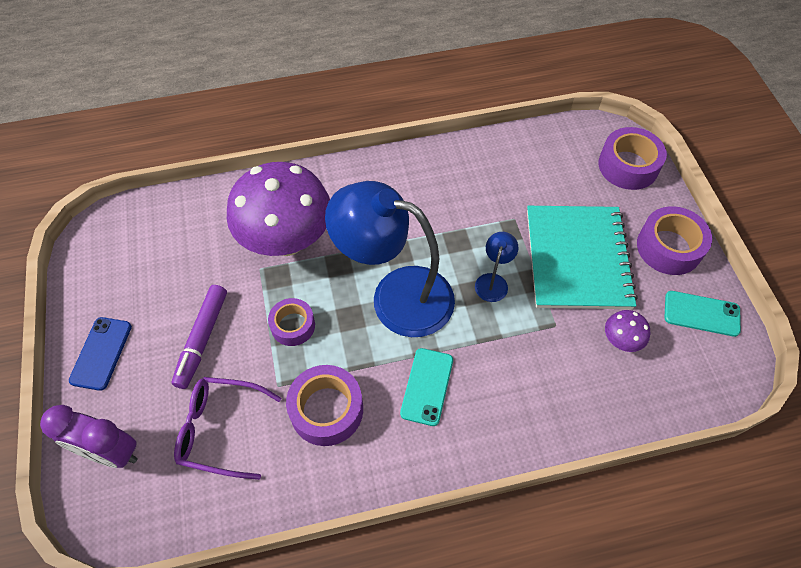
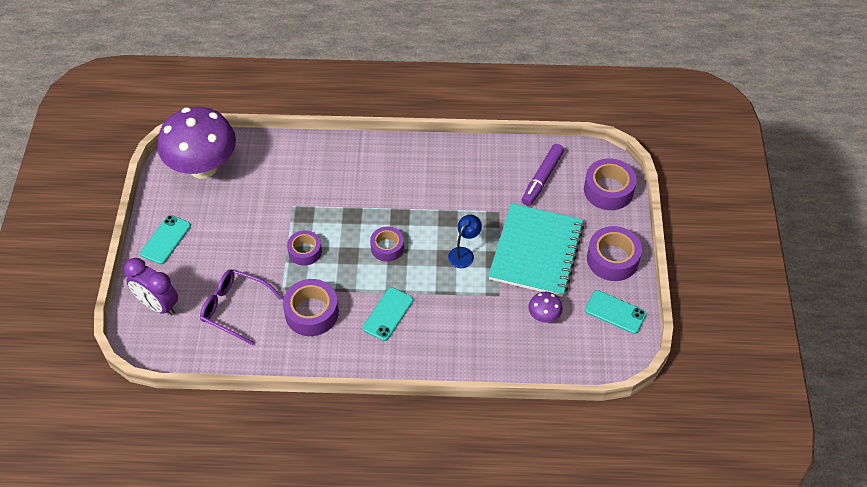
camera: 15 degrees right, 5 degrees down
(101, 353) = (165, 239): blue phone -> turquoise phone
(202, 339) = (238, 246): purple marker -> purple marker (542, 179)
(287, 240) = (319, 190): purple mushroom -> purple mushroom (203, 167)
(396, 296) = (387, 247): blue lamp -> purple tape

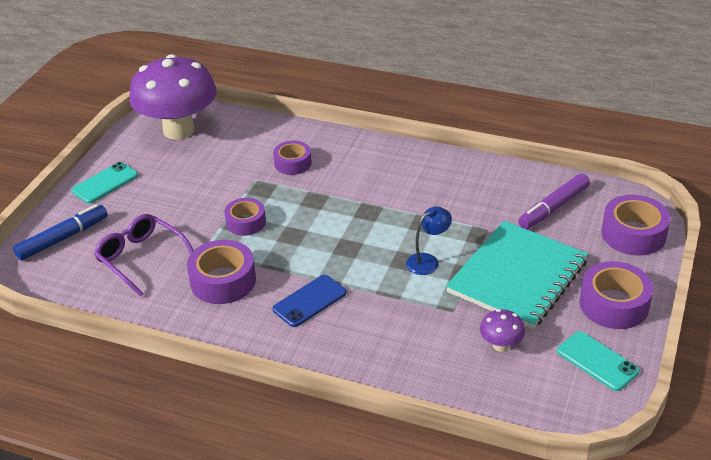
camera: 20 degrees right, 15 degrees down
(158, 305) = (63, 238): purple clock -> blue marker
(387, 247) = (340, 237): purple tape -> purple tape (293, 163)
(388, 314) = (309, 301): turquoise phone -> blue phone

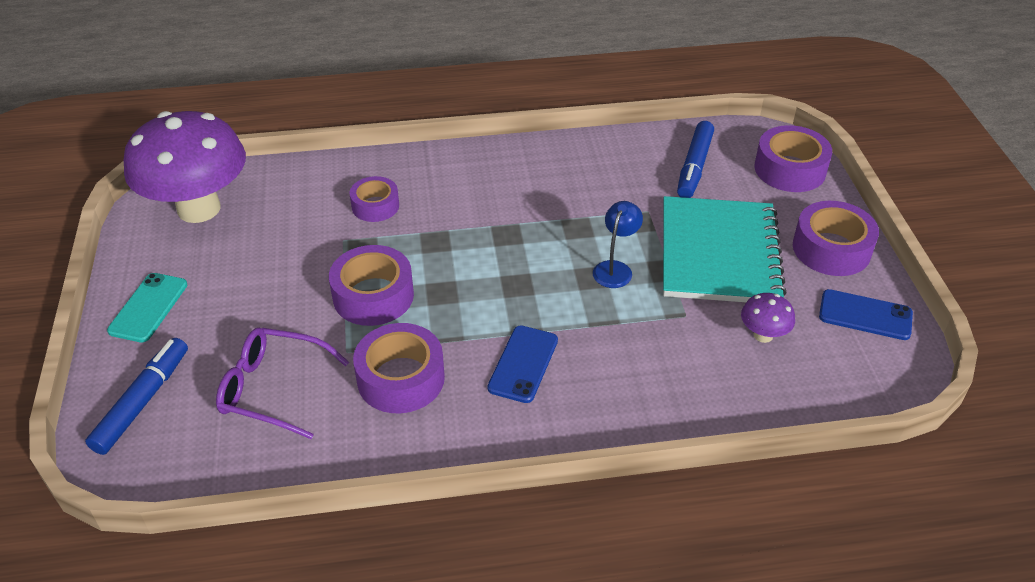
camera: 30 degrees left, 5 degrees up
(246, 222) = (373, 296): purple tape -> purple tape, size x1.55
(553, 208) = (694, 167): purple marker -> blue marker
(597, 361) = (865, 315): turquoise phone -> blue phone

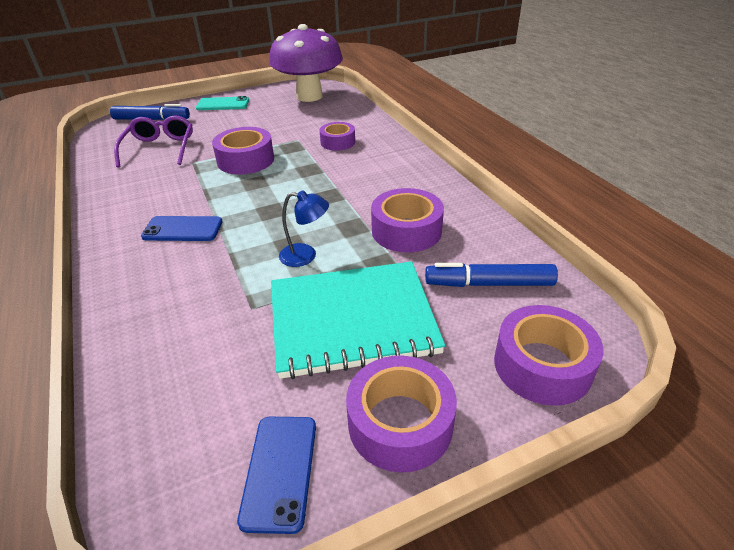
camera: 75 degrees right, 5 degrees down
(401, 378) = (168, 185): purple tape -> purple tape (406, 231)
(763, 335) = (230, 370): purple mushroom -> none

